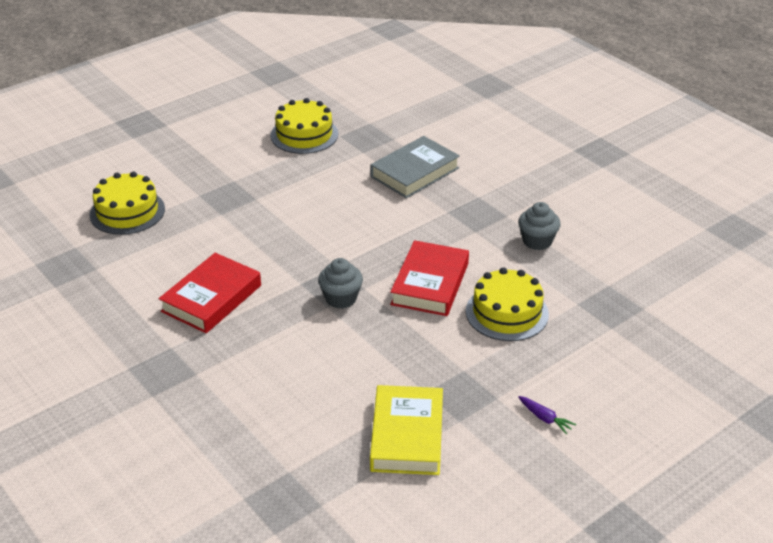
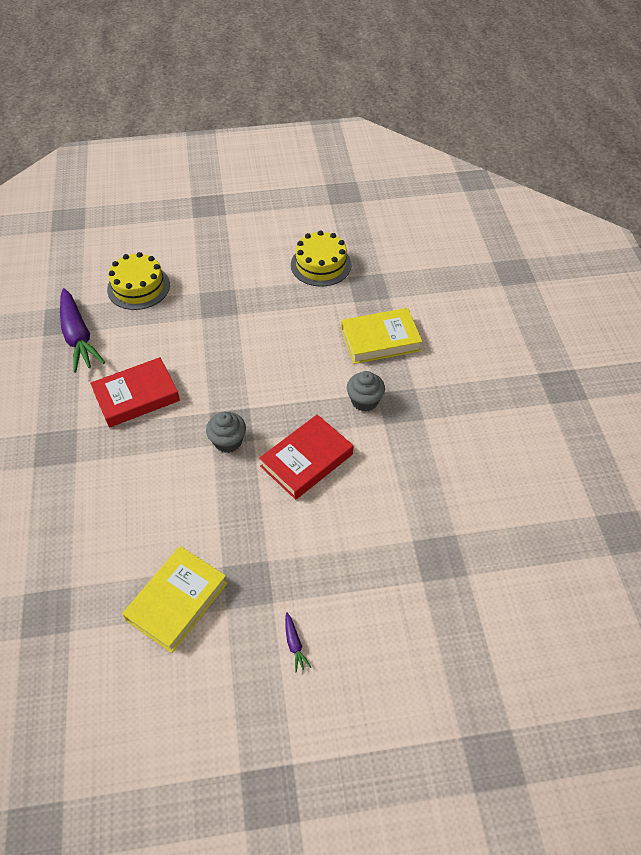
camera: 30 degrees right, 15 degrees up
(99, 274) = (78, 337): none -> purple carrot
(415, 172) = (380, 340): grey book -> yellow book
(507, 313) = (346, 520): yellow cake -> none
(537, 241) = (429, 458): grey cupcake -> grey cupcake (364, 401)

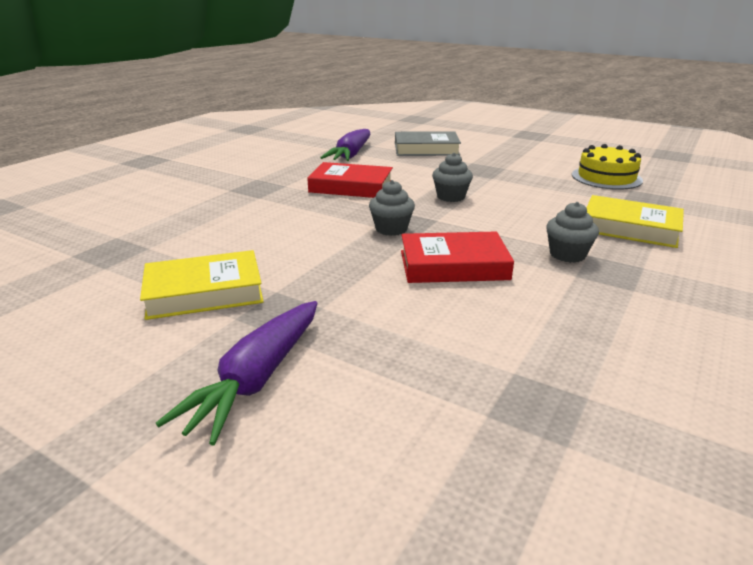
camera: 40 degrees right, 25 degrees down
(138, 287) = (426, 149): yellow cake -> grey book
(231, 365) = (451, 197): none -> grey cupcake
(294, 645) = (256, 380): purple carrot -> purple carrot, size x2.44

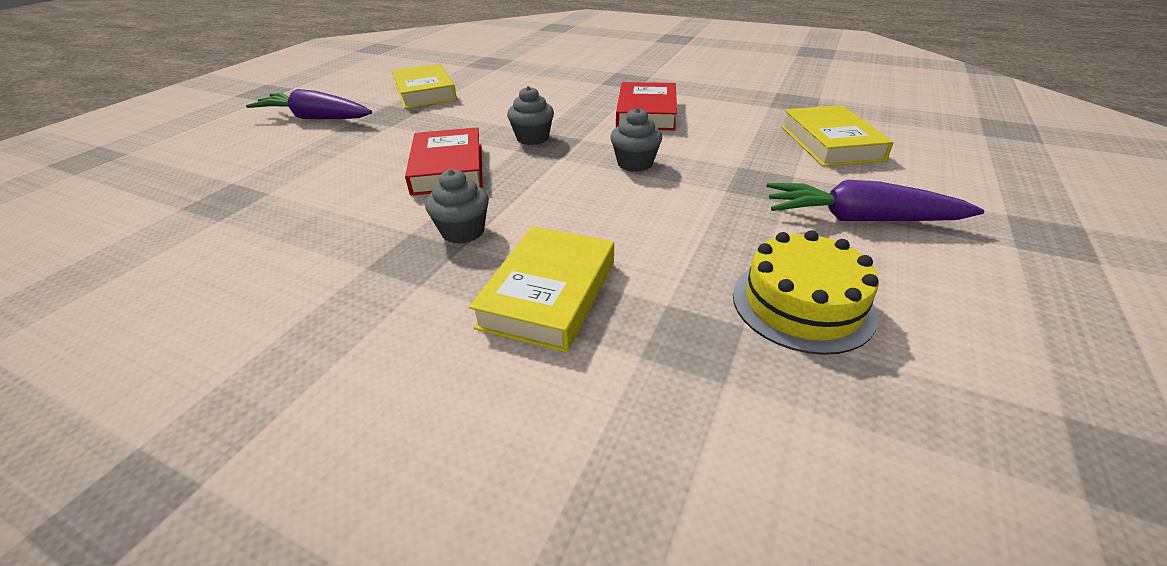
camera: 85 degrees right, 10 degrees up
(350, 155) = (760, 104): purple carrot -> purple carrot (859, 219)
(426, 149) = (830, 143): grey book -> yellow book

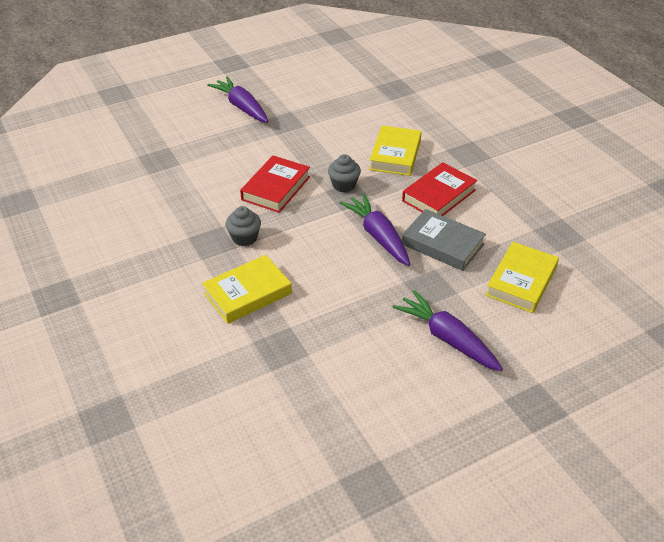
camera: 35 degrees right, 5 degrees up
(425, 92) = (322, 107): yellow book -> yellow book (395, 155)
(635, 163) = (378, 236): grey cupcake -> purple carrot
(712, 145) = (442, 244): none -> grey book
(802, 304) = (347, 361): yellow cake -> none

